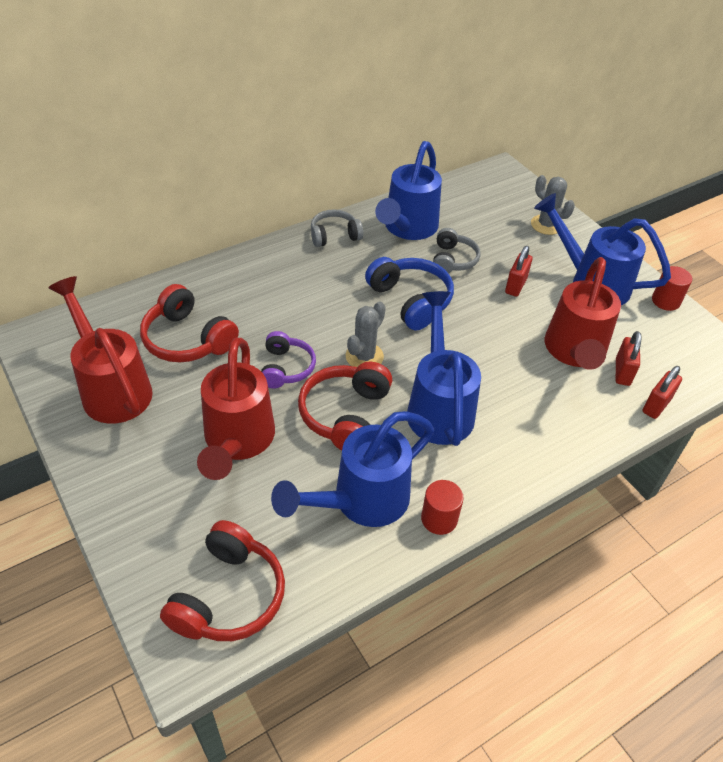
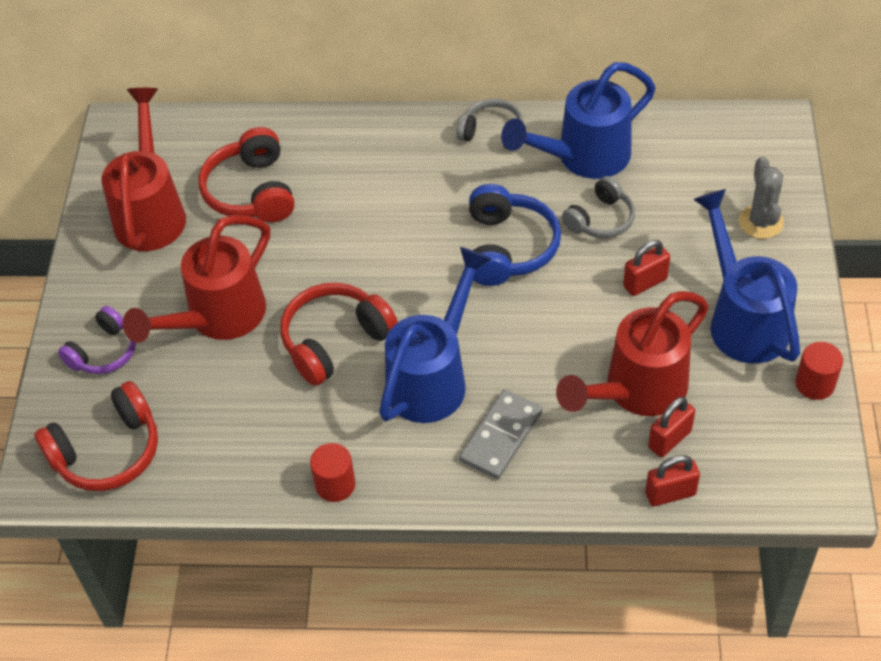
camera: 40 degrees right, 5 degrees up
(286, 368) = (319, 265): purple headphones -> purple headphones (103, 352)
(360, 502) = (278, 431): blue watering can -> none
(364, 356) = (405, 289): grey cactus -> none
(520, 423) = (501, 436): none -> grey domino

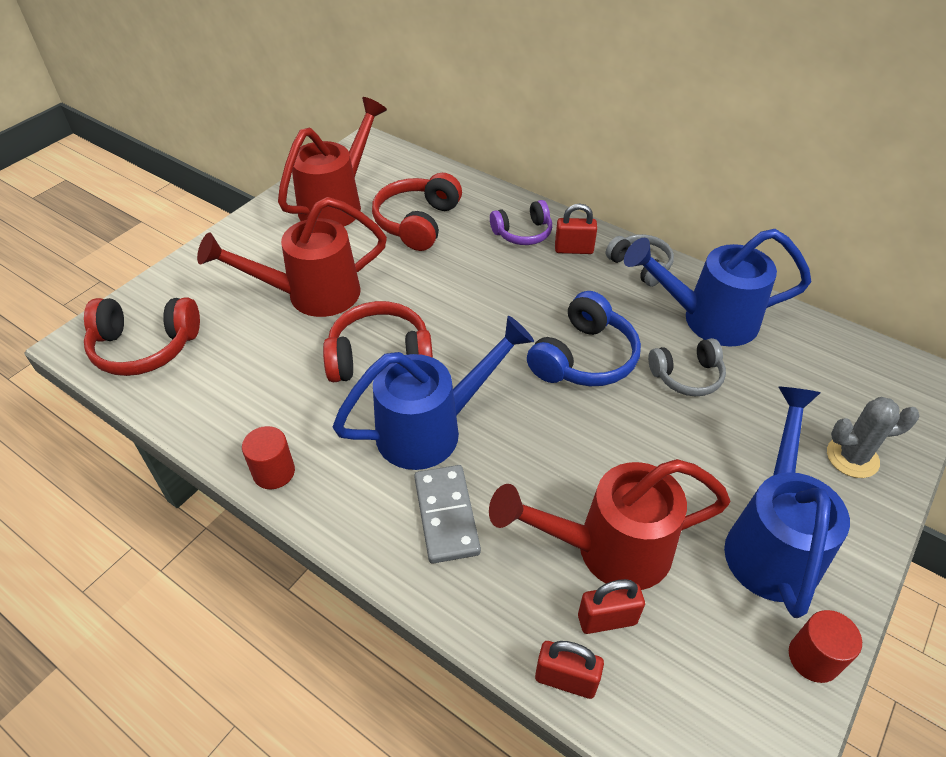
camera: 30 degrees right, 5 degrees down
(103, 352) = (214, 277): purple headphones -> purple headphones (523, 233)
(501, 436) = (446, 515): grey domino -> grey domino turned 75 degrees counterclockwise
(645, 283) = (690, 452): red padlock -> red padlock (573, 249)
(760, 222) = (852, 457): grey cactus -> grey cactus turned 60 degrees clockwise

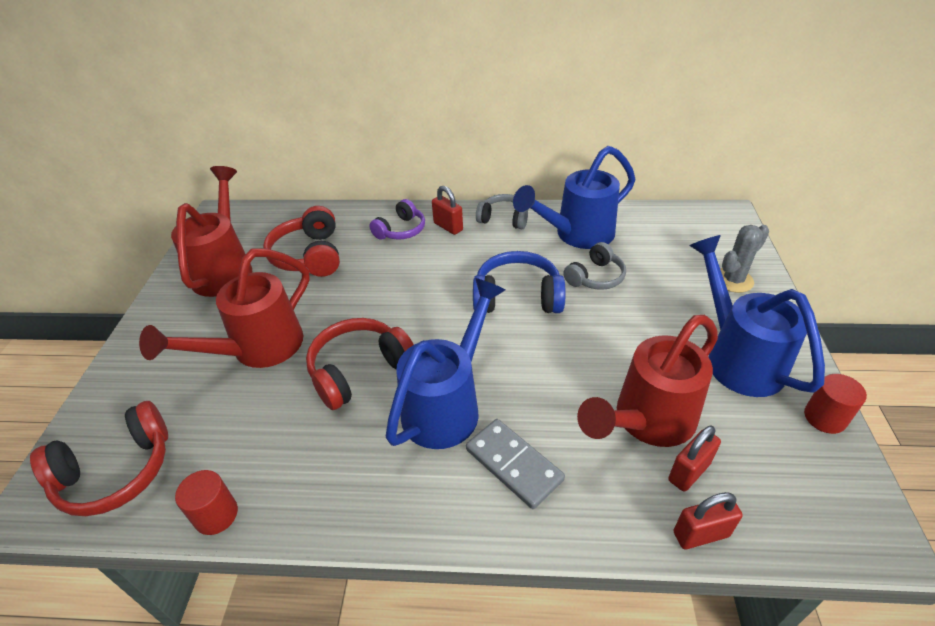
camera: 30 degrees left, 5 degrees down
(274, 472) = (338, 514): red cylinder -> red cylinder (216, 515)
(573, 249) = (448, 227): red padlock -> red padlock turned 75 degrees clockwise
(584, 358) = (517, 297): blue headphones -> blue headphones turned 90 degrees counterclockwise

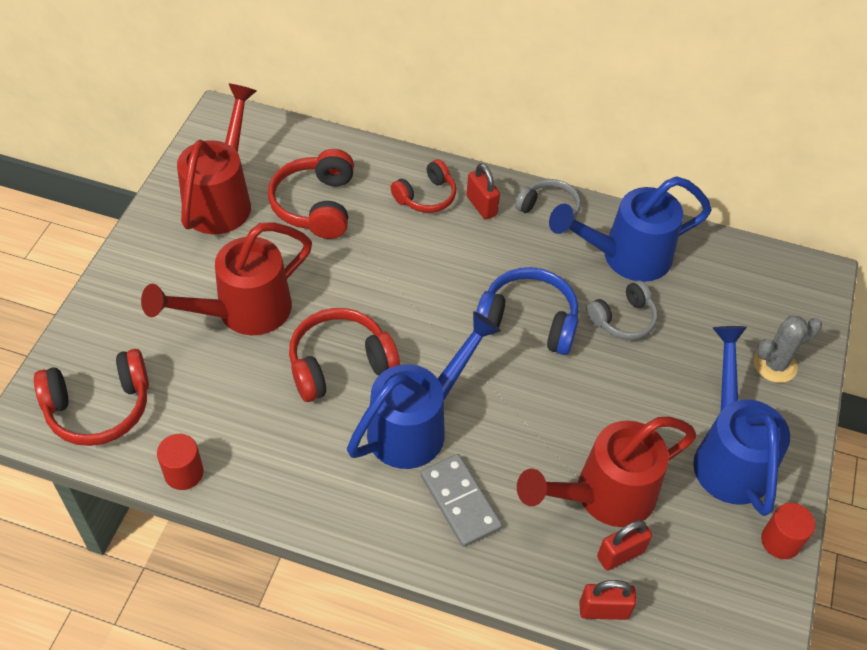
camera: 10 degrees right, 10 degrees up
(401, 230) = (426, 196): purple headphones -> red headphones

